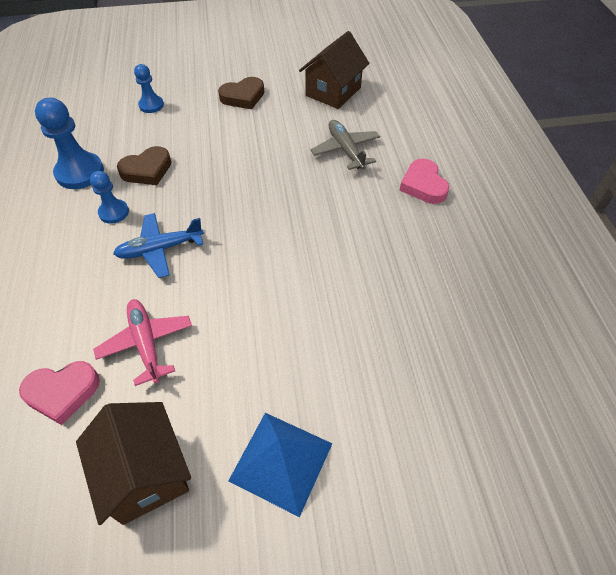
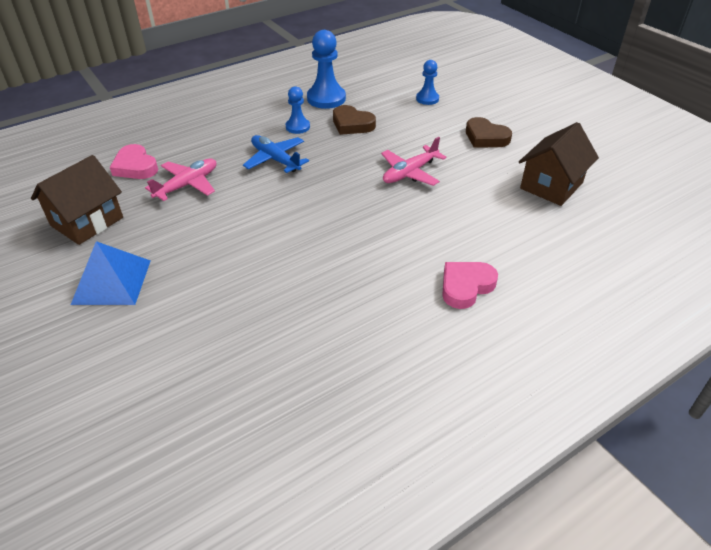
camera: 65 degrees right, 10 degrees down
(258, 160) = (410, 173): none -> pink plane
(333, 92) = (551, 186): brown house -> brown house turned 60 degrees counterclockwise
(345, 150) = (470, 219): grey plane -> none

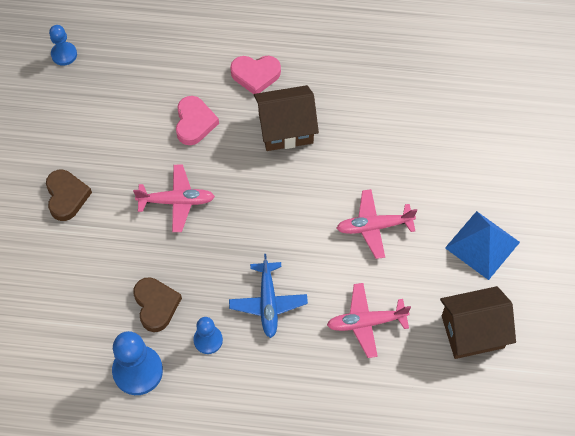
camera: 140 degrees left, 20 degrees up
(135, 167) = (396, 386): pink heart -> pink heart (194, 123)
(231, 240) = (374, 226): none -> pink plane
(427, 99) = (46, 292): blue pawn -> blue pawn (64, 54)
(551, 186) = (91, 109): brown house -> brown house (286, 128)

